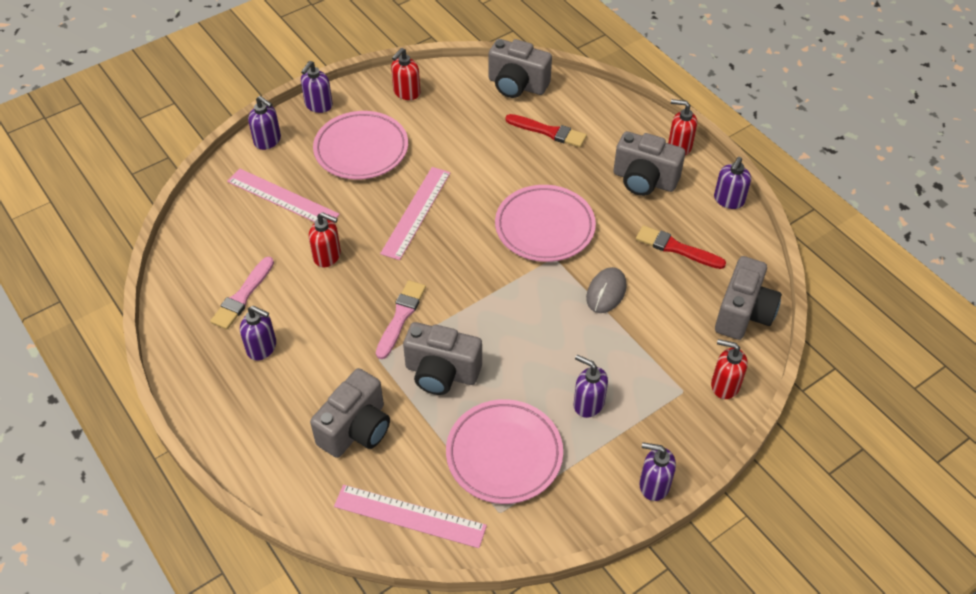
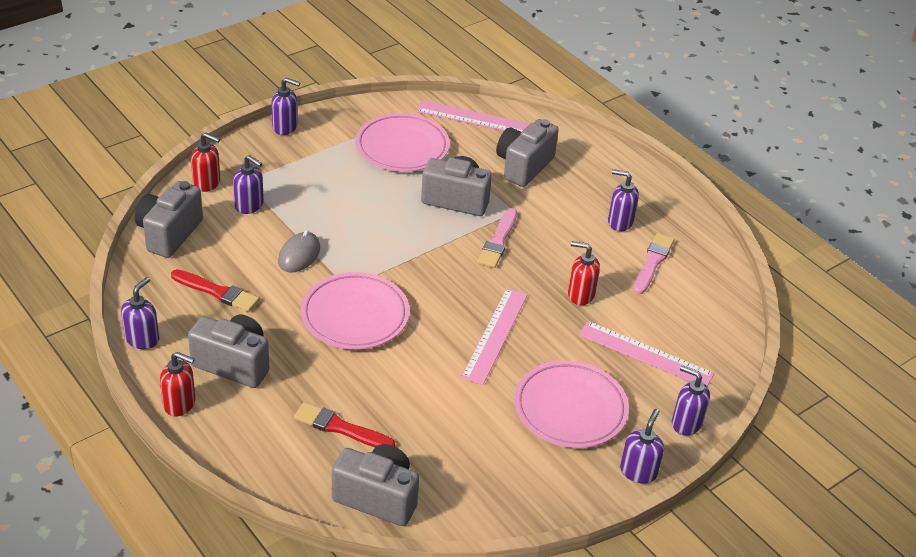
camera: 175 degrees right, 10 degrees down
(406, 92) = (526, 488): red soap dispenser -> none
(588, 403) = (329, 175): purple soap dispenser -> purple soap dispenser (249, 205)

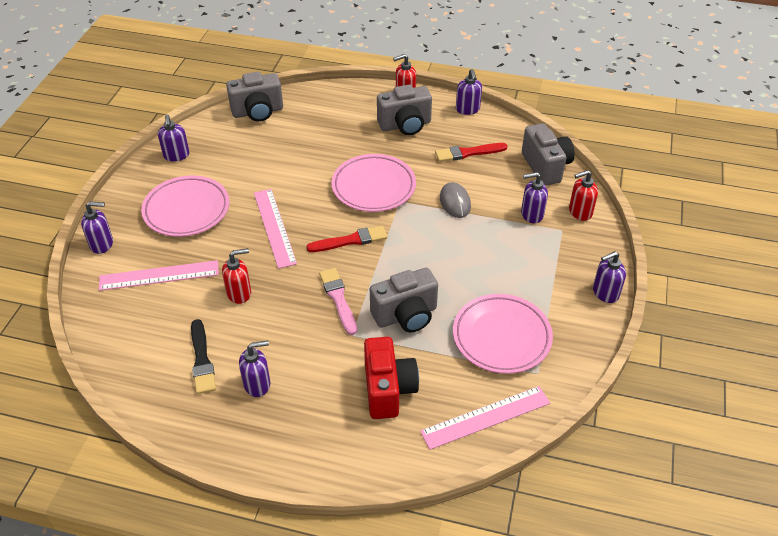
camera: 145 degrees right, 5 degrees up
(340, 428) = (311, 129): red brush -> red brush (350, 240)
(523, 166) = (388, 389): grey camera -> red camera
(638, 471) = (118, 199): purple soap dispenser -> purple soap dispenser (176, 155)
(652, 262) = (202, 360): pink brush -> black brush

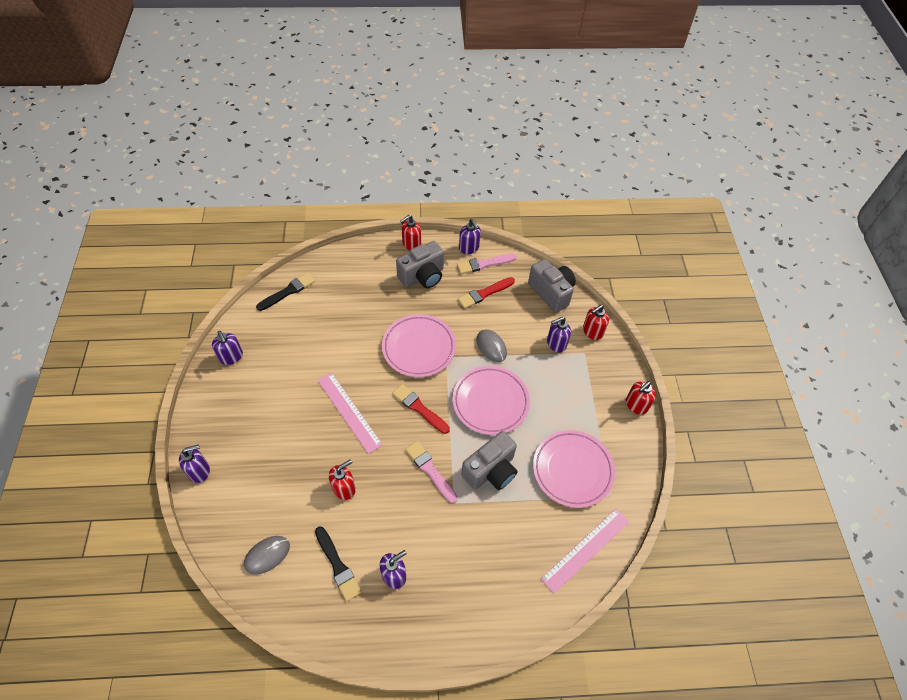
camera: 20 degrees left, 10 degrees up
(134, 332) = (267, 555): none -> grey mouse
(159, 275) = (266, 490): pink ruler -> none
(186, 210) = (264, 414): pink plate -> pink plate (490, 402)
(258, 112) = (288, 291): grey camera -> black brush
(350, 240) = (419, 408): red brush -> red brush turned 105 degrees counterclockwise
(388, 389) = (502, 547): red camera -> none
(478, 126) = (484, 264): none -> pink brush
(605, 293) = (636, 405): purple soap dispenser -> red soap dispenser

